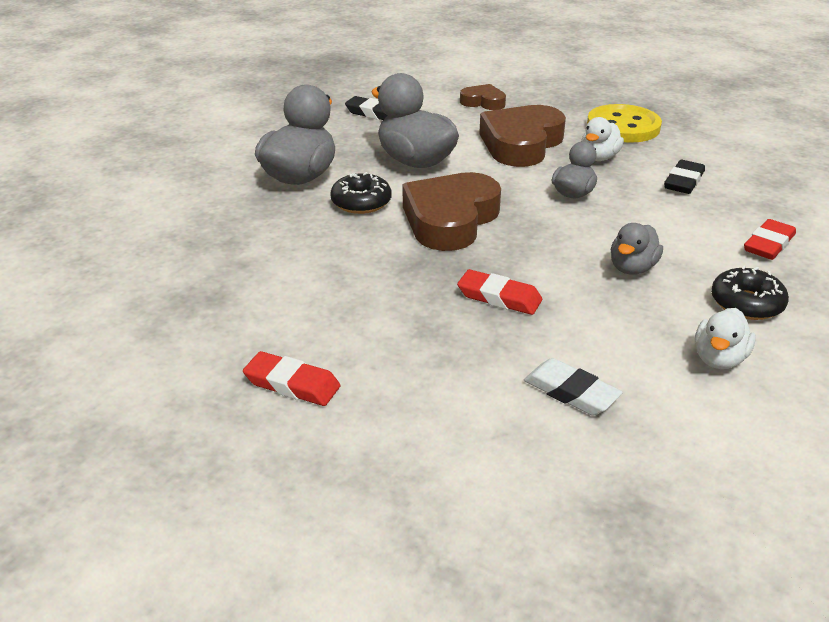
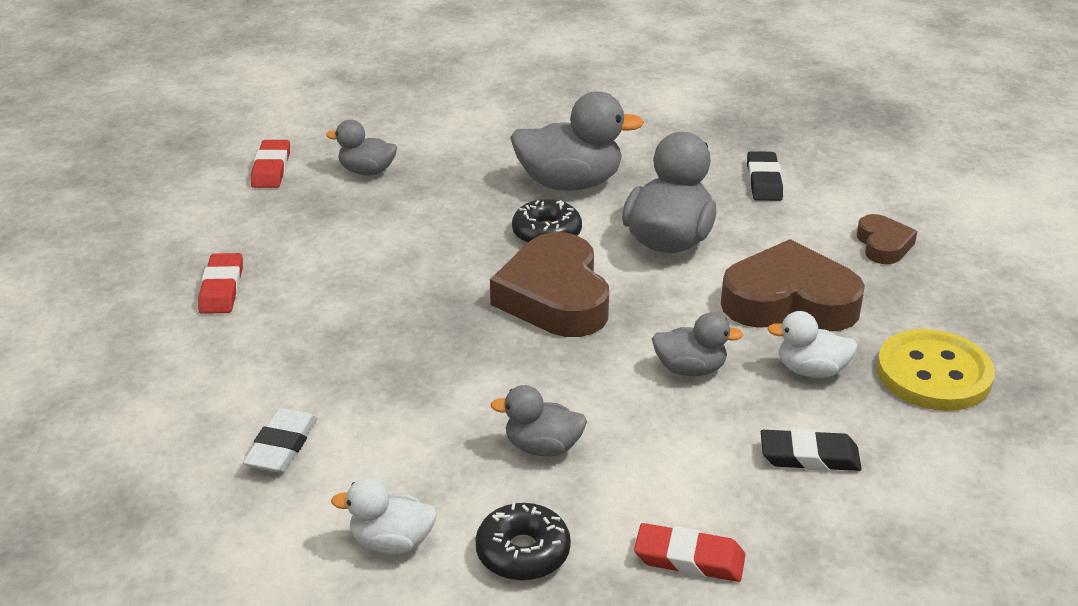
camera: 65 degrees right, 0 degrees up
(171, 260) = (367, 171): none -> grey duck
(450, 220) = (555, 297): brown heart -> brown heart turned 105 degrees counterclockwise
(499, 297) = (420, 365): red eraser -> red eraser (271, 169)

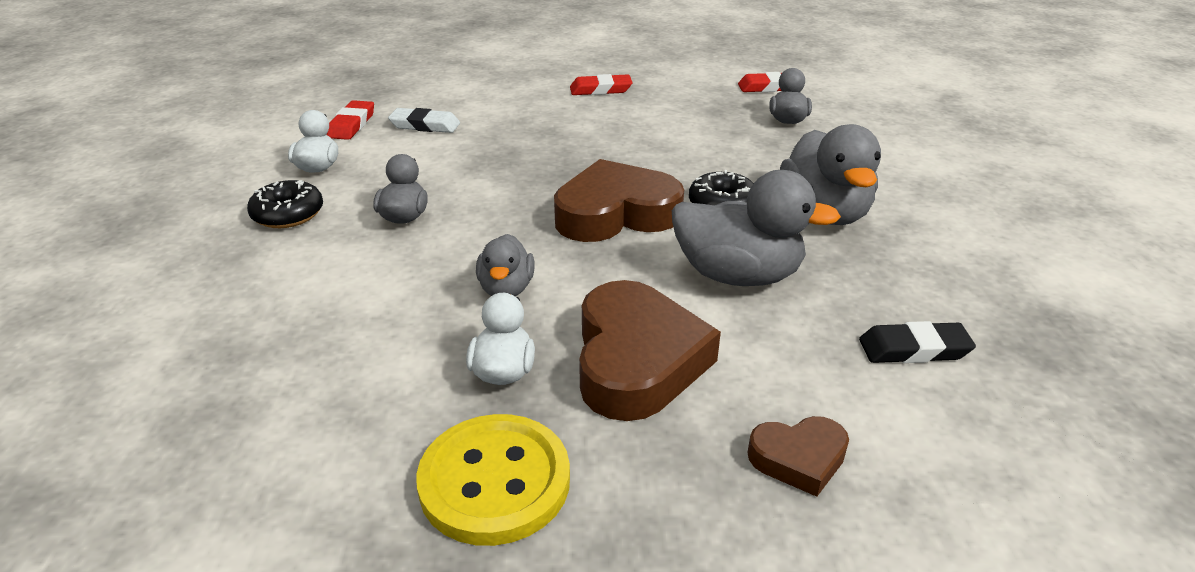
camera: 85 degrees right, 0 degrees up
(689, 558) = (249, 287): red eraser -> red eraser (351, 125)
(809, 456) = (359, 362): black eraser -> none

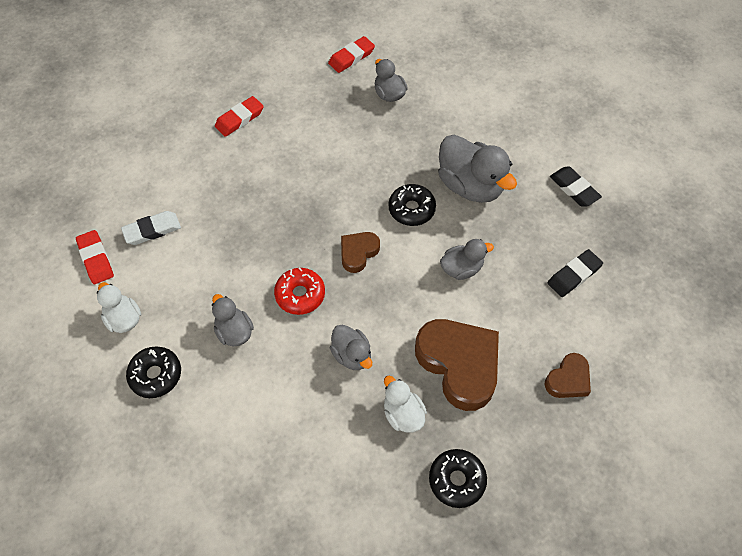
camera: 35 degrees left, 25 degrees up
(495, 481) = (457, 480): yellow button -> black donut
(509, 218) = (300, 295): none -> red donut
(616, 213) = (358, 253): brown heart -> brown heart, size x0.52
(738, 275) = (461, 268): grey duck -> grey duck, size x0.56
(988, 268) = (574, 189): none -> black eraser

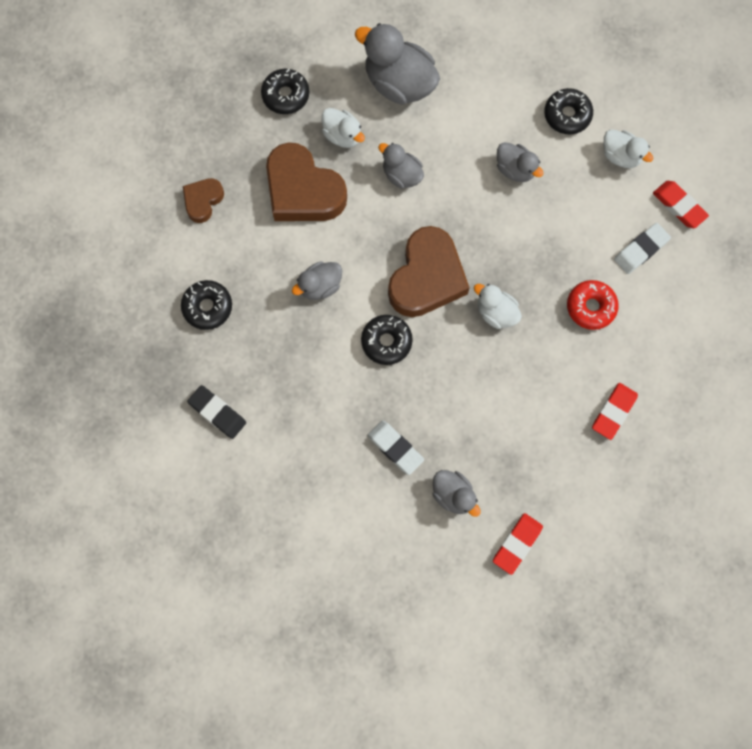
camera: 165 degrees right, 15 degrees up
(300, 295) = (468, 219): red donut -> red donut (590, 307)
(306, 210) = (496, 312): none -> white duck
(358, 253) = (427, 277): brown heart -> brown heart, size x1.93
(426, 133) = (395, 448): none -> white eraser
(470, 186) = (330, 387): grey duck -> grey duck (399, 83)
(574, 275) = (207, 307): black eraser -> black donut

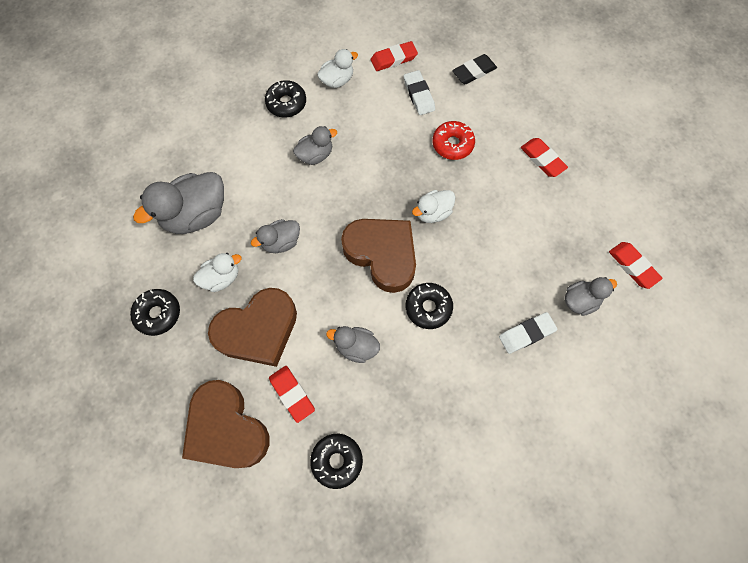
camera: 70 degrees left, 5 degrees down
(203, 201) = (226, 428): brown heart -> brown heart, size x1.93
(217, 413) = (446, 487): black eraser -> black eraser (474, 72)
(254, 245) = (292, 394): none -> red eraser
(320, 286) = (356, 347): grey duck -> grey duck turned 120 degrees clockwise

